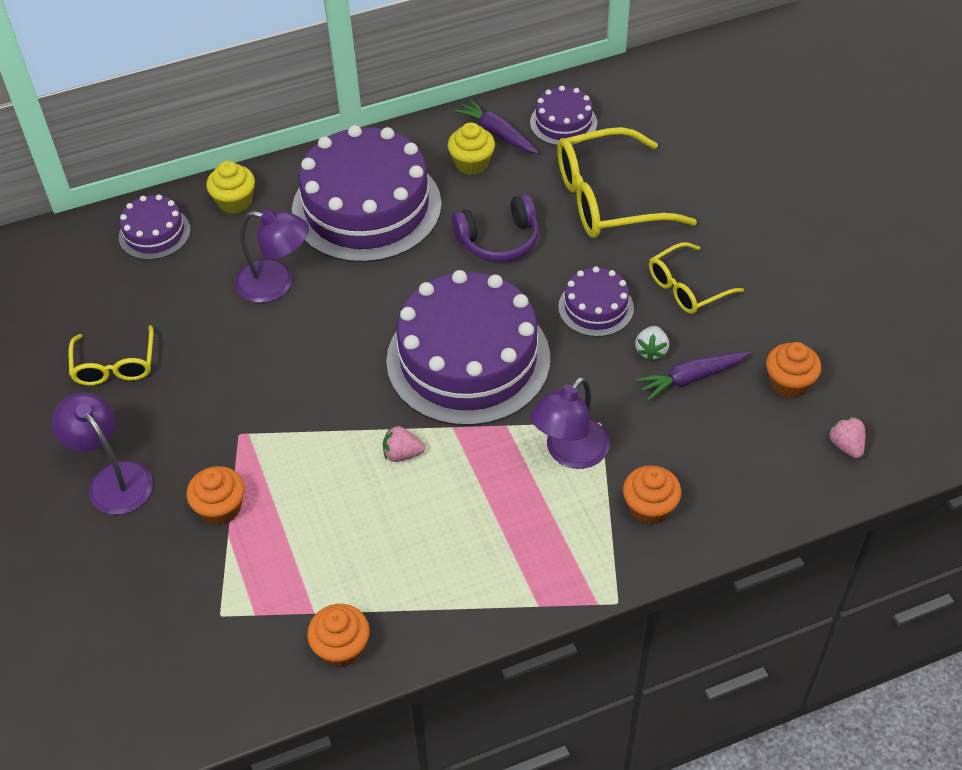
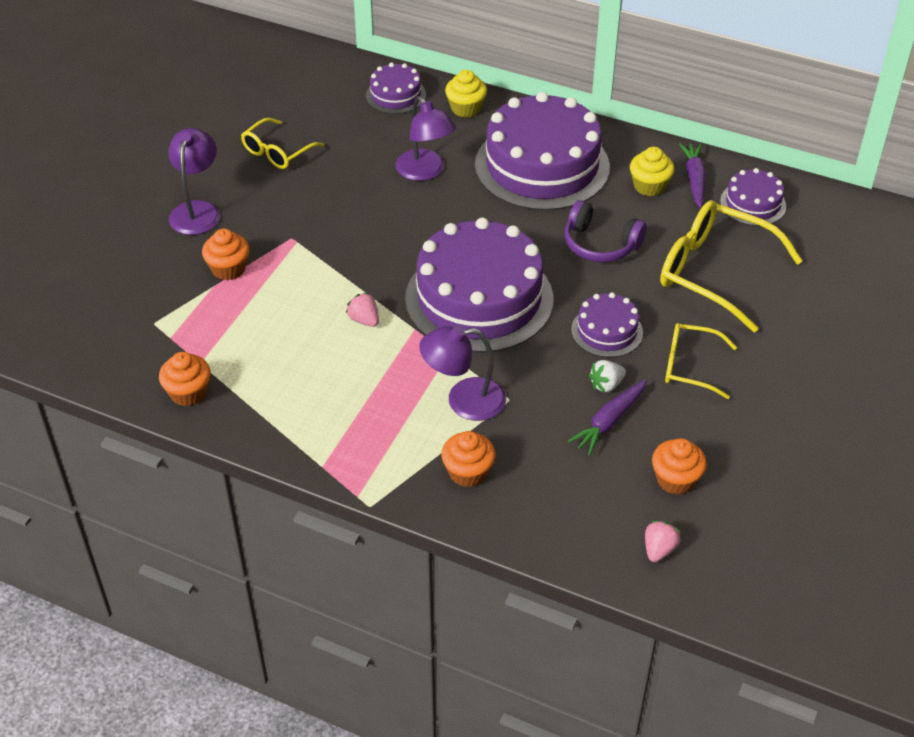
camera: 45 degrees right, 5 degrees down
(691, 378) = (609, 422): purple carrot -> purple carrot turned 75 degrees counterclockwise

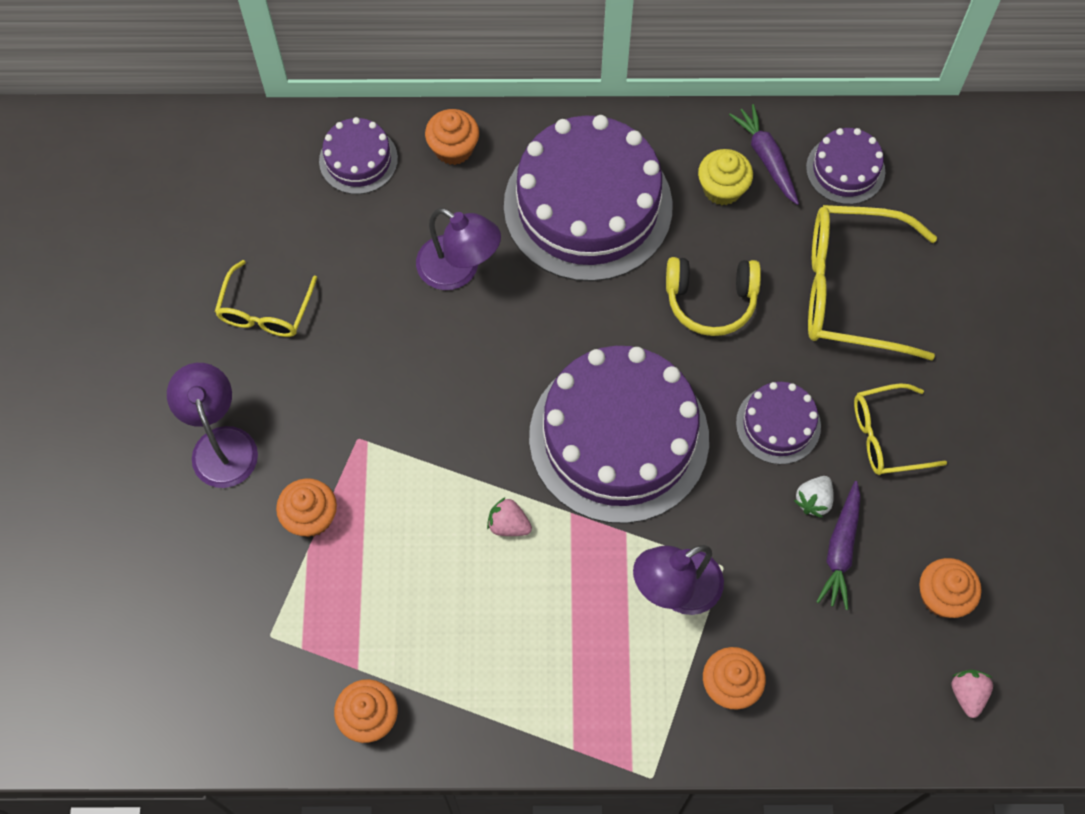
camera: 25 degrees left, 20 degrees up
(466, 108) = (453, 149): yellow cupcake -> orange cupcake
(600, 244) = (710, 300): purple headphones -> yellow headphones

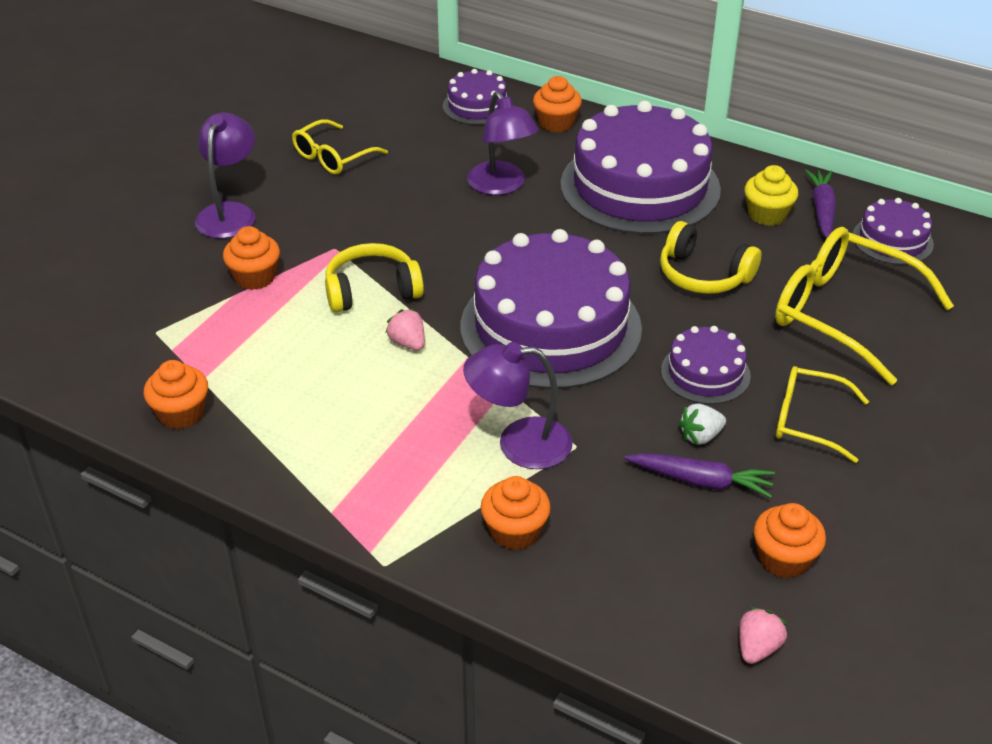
camera: 30 degrees right, 25 degrees down
(432, 476) = (372, 290): none -> yellow headphones
(840, 550) = (701, 481): purple carrot -> purple carrot turned 120 degrees counterclockwise

